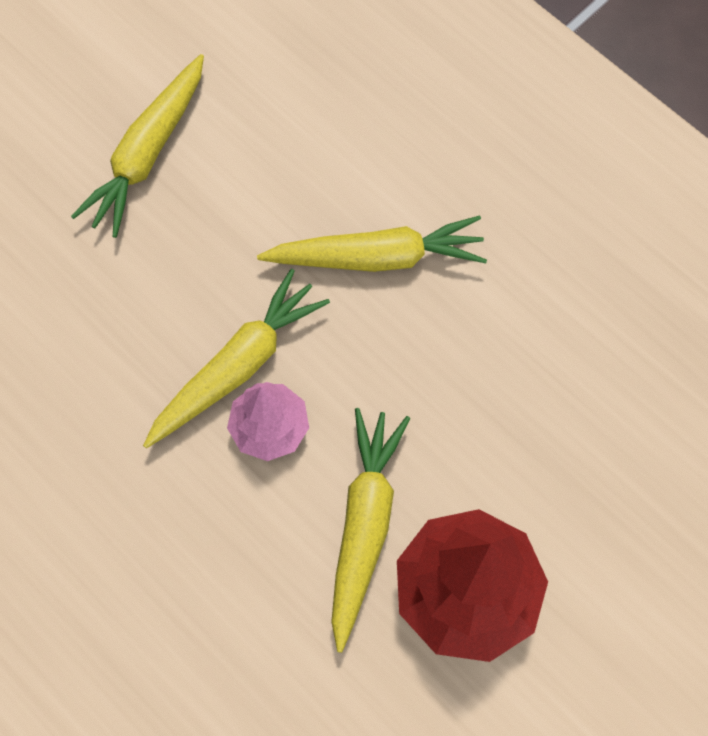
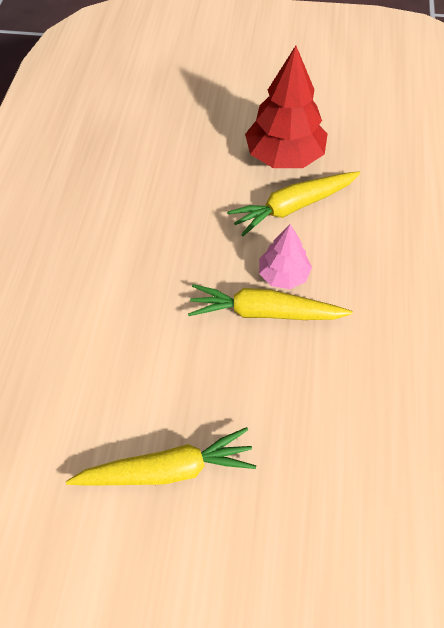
camera: 125 degrees left, 10 degrees down
(376, 257) = (143, 291): yellow carrot -> none

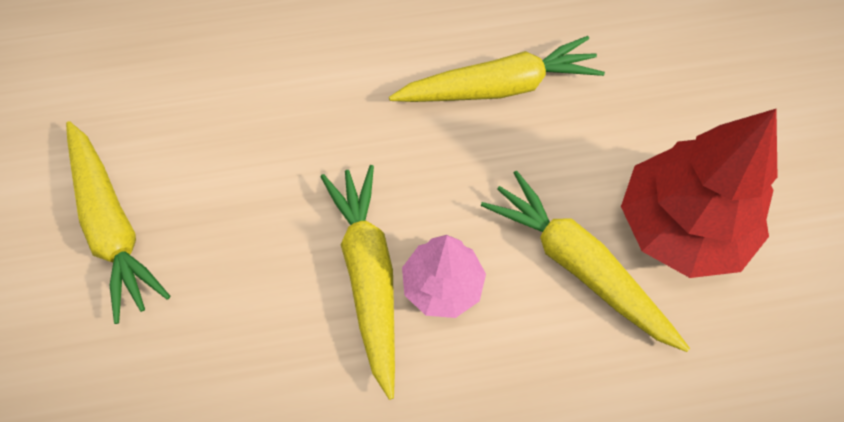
camera: 70 degrees right, 5 degrees up
(157, 209) = (498, 87): none -> yellow carrot

